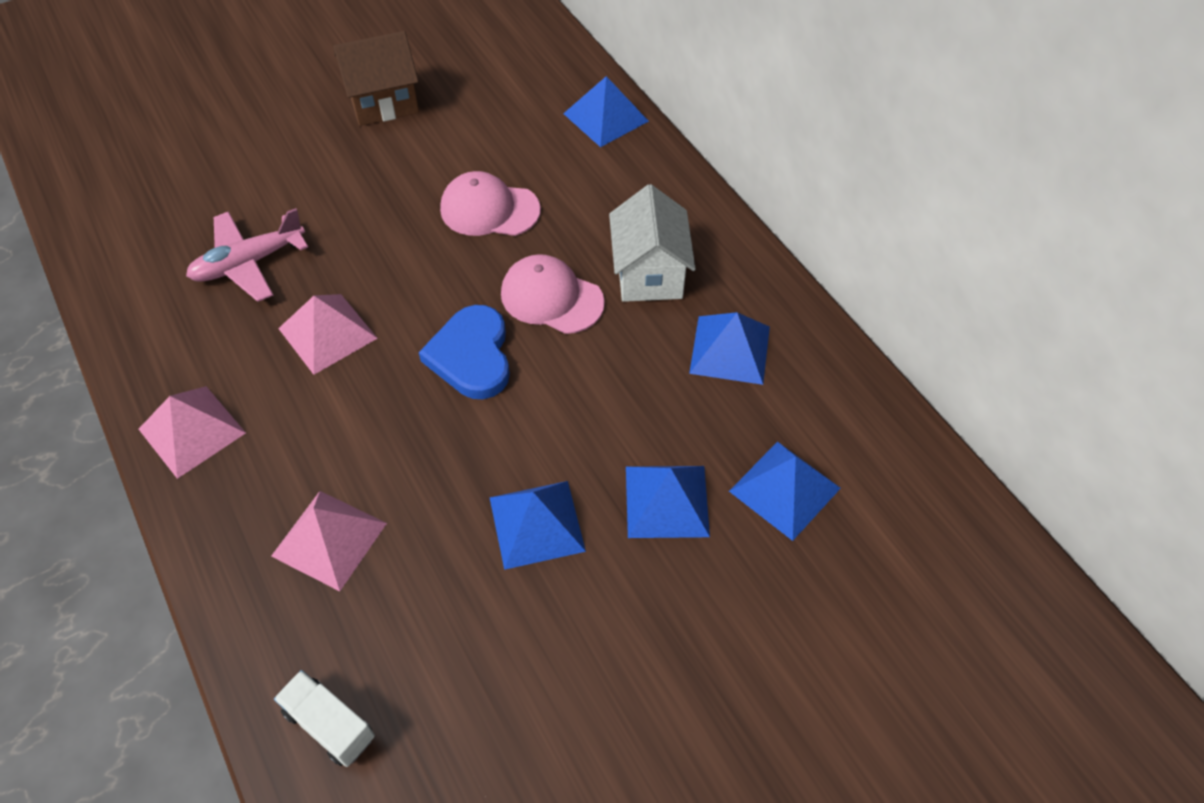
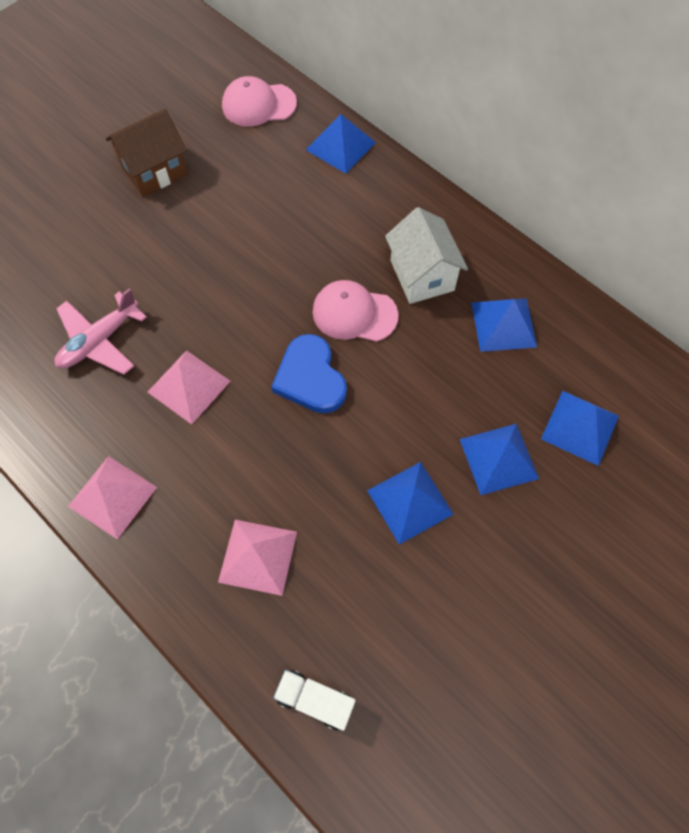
camera: 15 degrees left, 10 degrees up
(489, 209) = (277, 248): pink cap -> pink cap (258, 105)

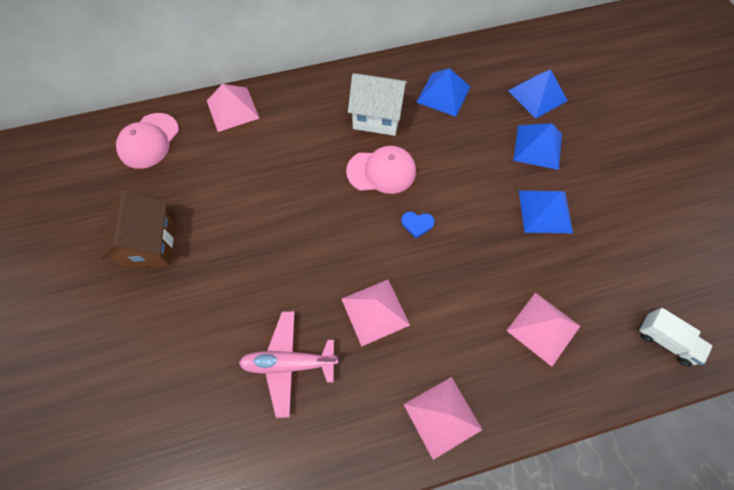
camera: 60 degrees left, 0 degrees up
(100, 341) = (289, 363): pink plane -> pink plane turned 105 degrees clockwise
(310, 378) = (417, 224): blue heart -> blue heart, size x0.47
(315, 700) = (665, 341): white truck -> white truck turned 105 degrees counterclockwise
(340, 146) = (232, 109): blue pyramid -> pink pyramid
(354, 313) = (381, 171): pink cap -> pink cap turned 135 degrees counterclockwise

